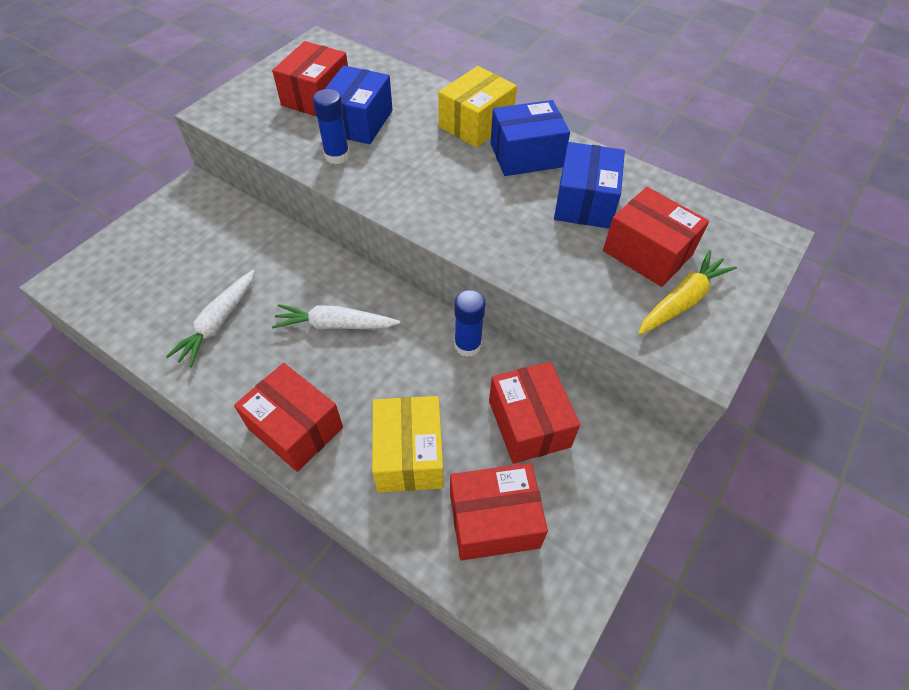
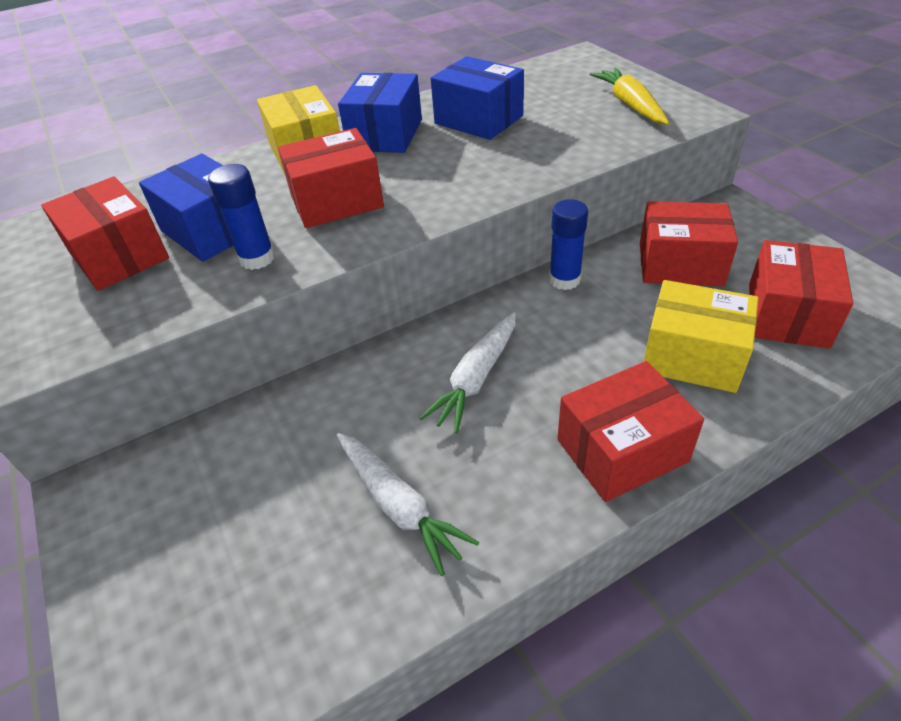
camera: 60 degrees left, 10 degrees down
(647, 252) = (565, 106): red box -> red box (336, 201)

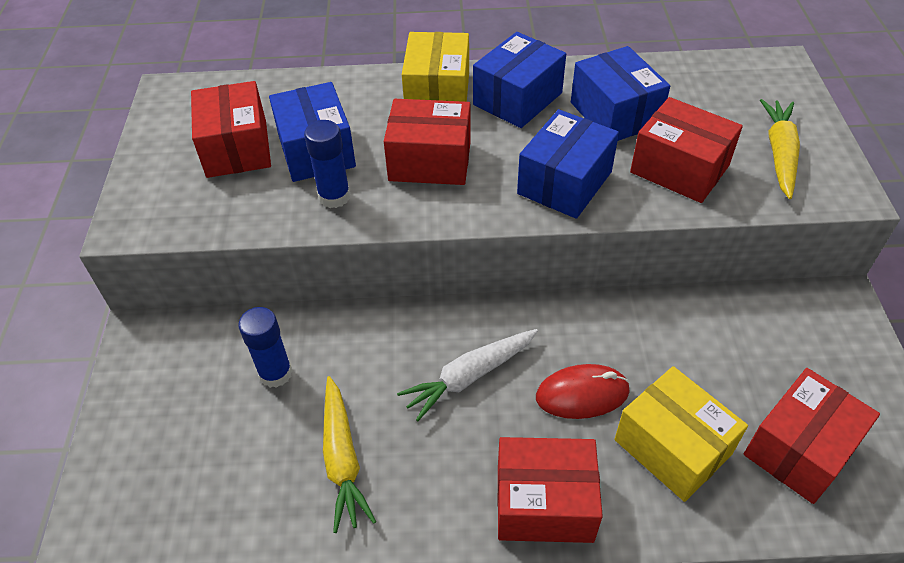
camera: 25 degrees right, 5 degrees up
(399, 505) = (342, 459): white carrot -> yellow carrot
(474, 176) = (564, 183): none -> blue box
(564, 280) = (611, 313): blue glue stick -> blue glue stick (275, 373)
(587, 349) = (582, 394): none -> red mouse
(680, 264) = (735, 346): red box -> red box (679, 169)

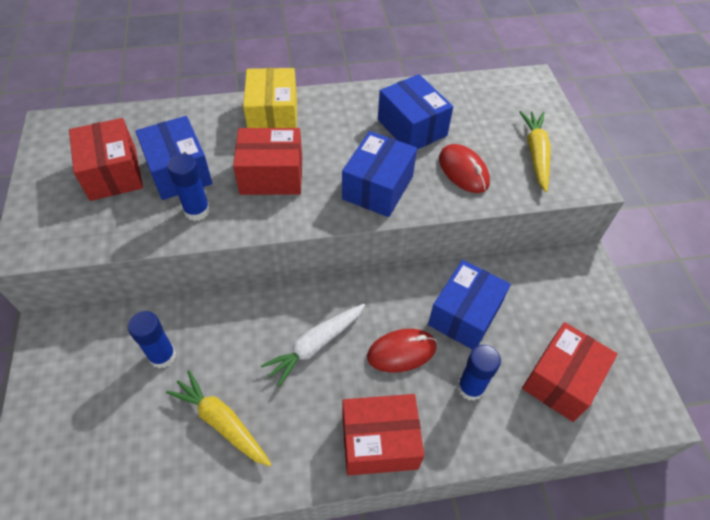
camera: 10 degrees left, 5 degrees up
(342, 459) = (222, 422): yellow carrot -> yellow carrot turned 150 degrees clockwise
(517, 99) = (336, 118): blue box -> blue box (464, 315)
(672, 447) = (470, 387): yellow box -> blue glue stick
(679, 169) = (463, 171): red box -> red mouse

